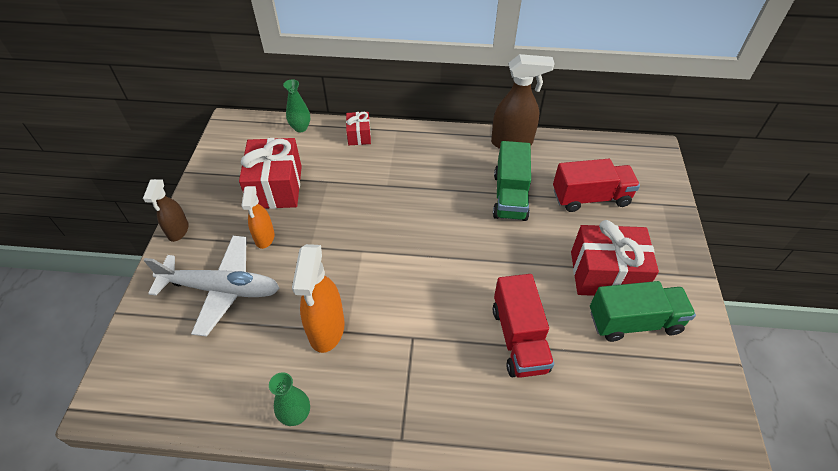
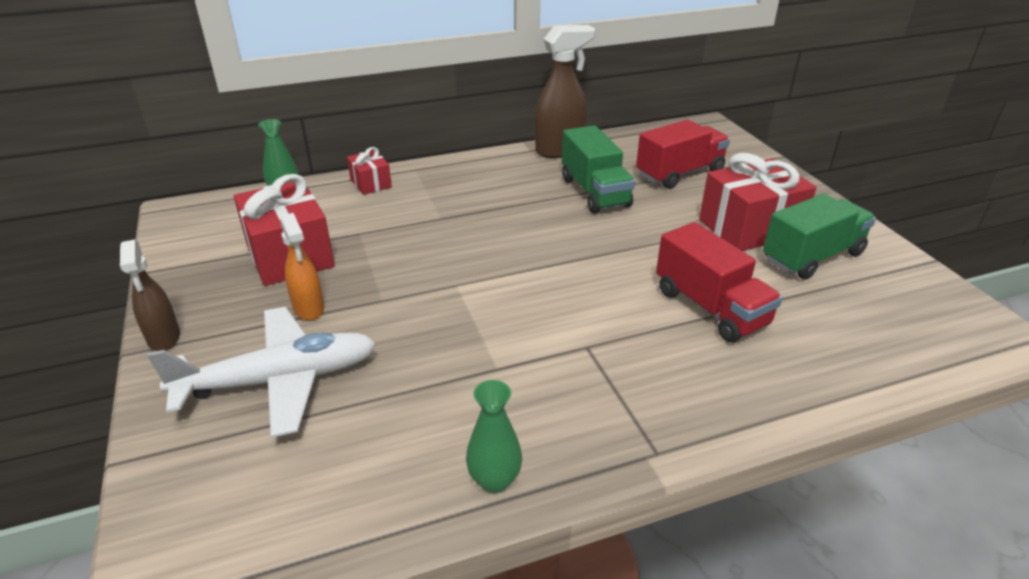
camera: 25 degrees left, 15 degrees down
(326, 330) = (468, 375): orange spray bottle -> none

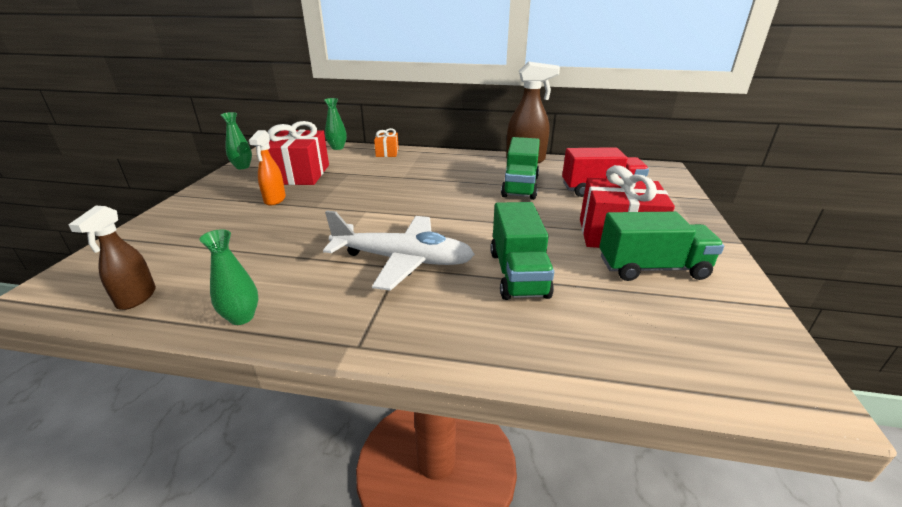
camera: 30 degrees right, 5 degrees down
(164, 338) = (197, 193): brown spray bottle -> brown spray bottle (136, 298)
(174, 269) = (242, 167): none -> green vase
(279, 380) = (215, 227): white plane -> white plane (402, 260)
(371, 183) = (387, 152): red gift -> orange gift
(710, 307) = (518, 273): red truck -> green truck

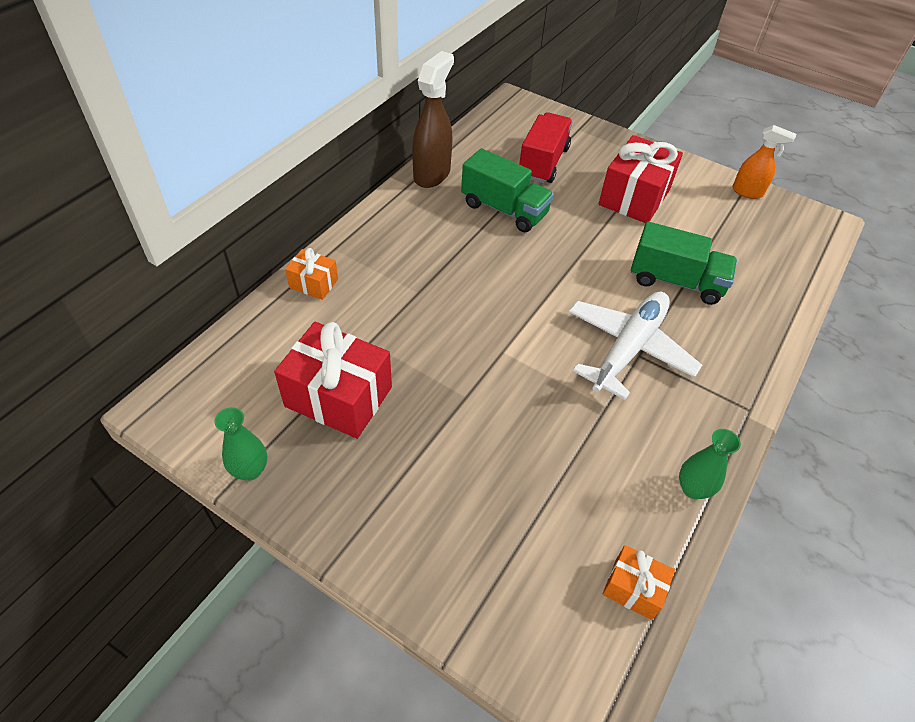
camera: 70 degrees left, 20 degrees up
(136, 298) = (633, 588): brown spray bottle -> orange gift
(275, 200) = (421, 437): orange spray bottle -> orange spray bottle (747, 192)
(337, 148) = (246, 333): green vase -> none
(652, 268) = (691, 207): green truck -> none

